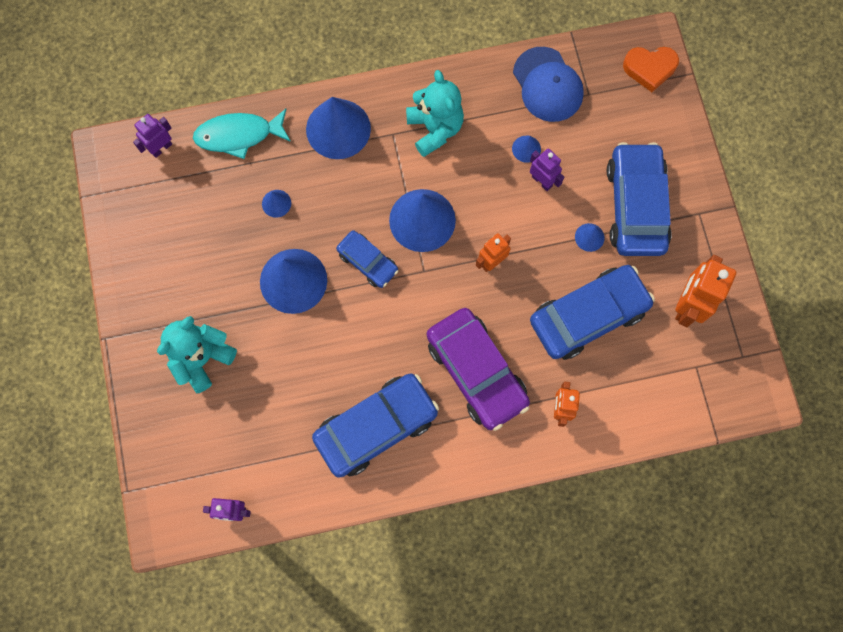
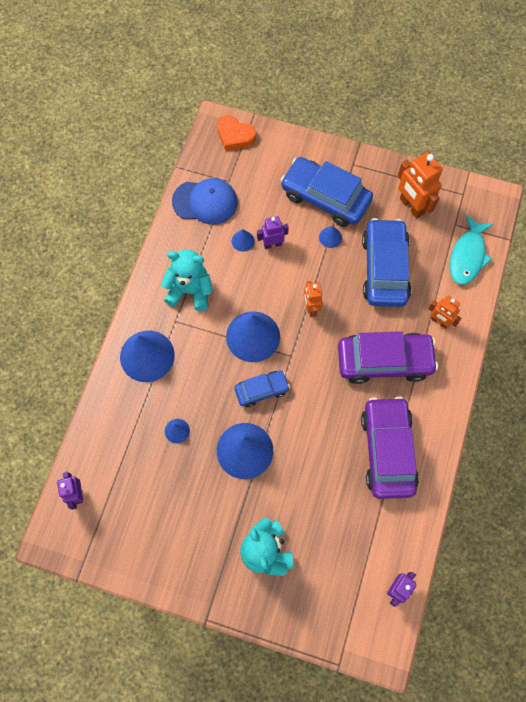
camera: 60 degrees left, 5 degrees down
(238, 135) = (105, 430): turquoise fish -> turquoise fish (467, 256)
(376, 427) = (387, 450): blue car -> purple car
(649, 69) = (235, 136): orange heart -> orange heart turned 90 degrees clockwise

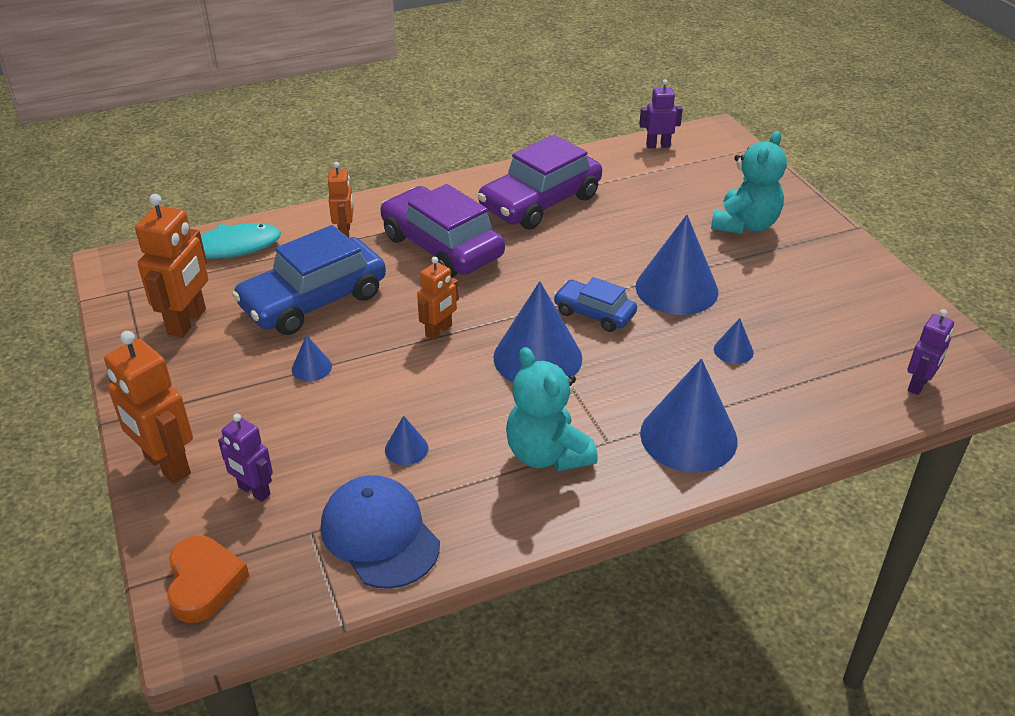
camera: 130 degrees left, 30 degrees down
(272, 244) = (380, 416): purple robot -> purple robot (254, 491)
(311, 152) = (166, 465): none -> orange robot
(325, 198) = (245, 406): blue car -> none

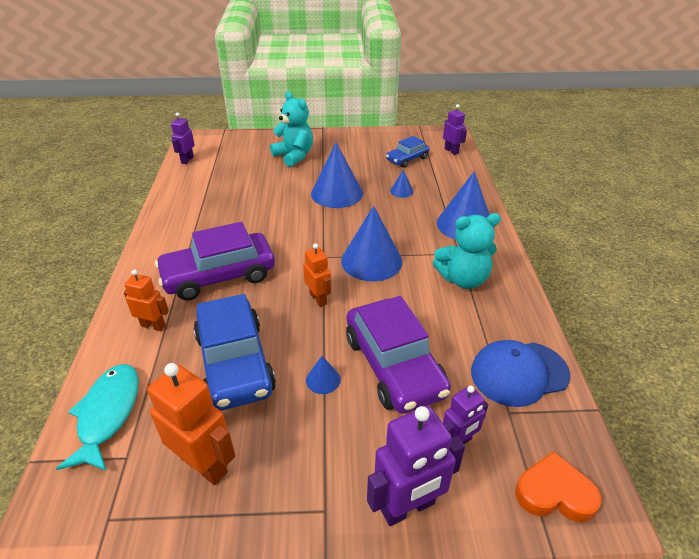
camera: 70 degrees left, 0 degrees up
(166, 465) = (408, 507): orange robot -> purple robot
(406, 449) = (437, 342): blue cone -> none
(540, 202) = (205, 219): purple car -> purple car (394, 365)
(594, 313) = (341, 228): blue car -> blue car (407, 159)

